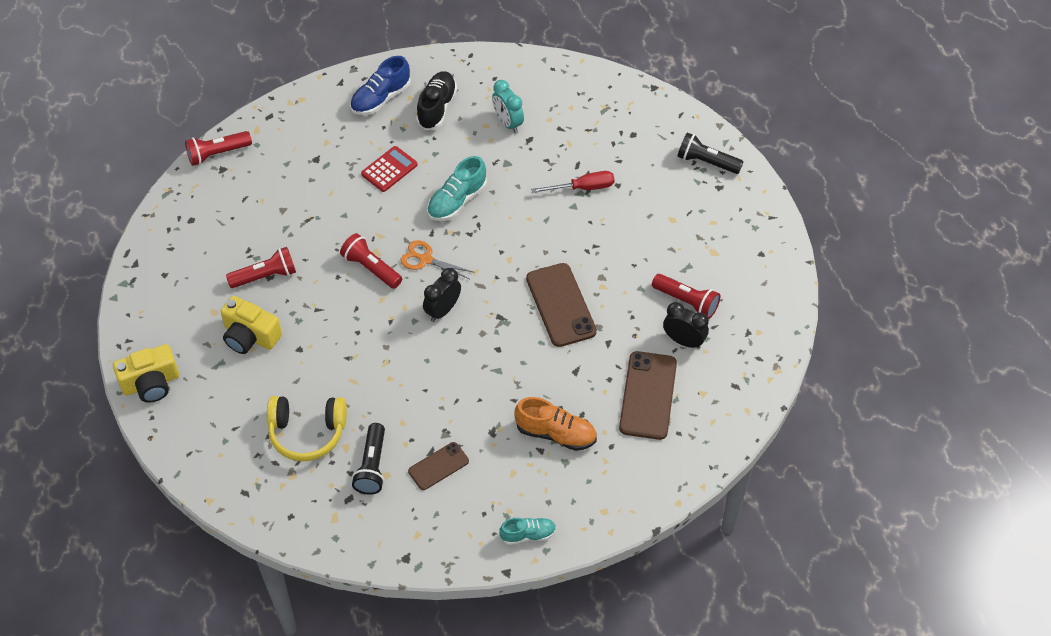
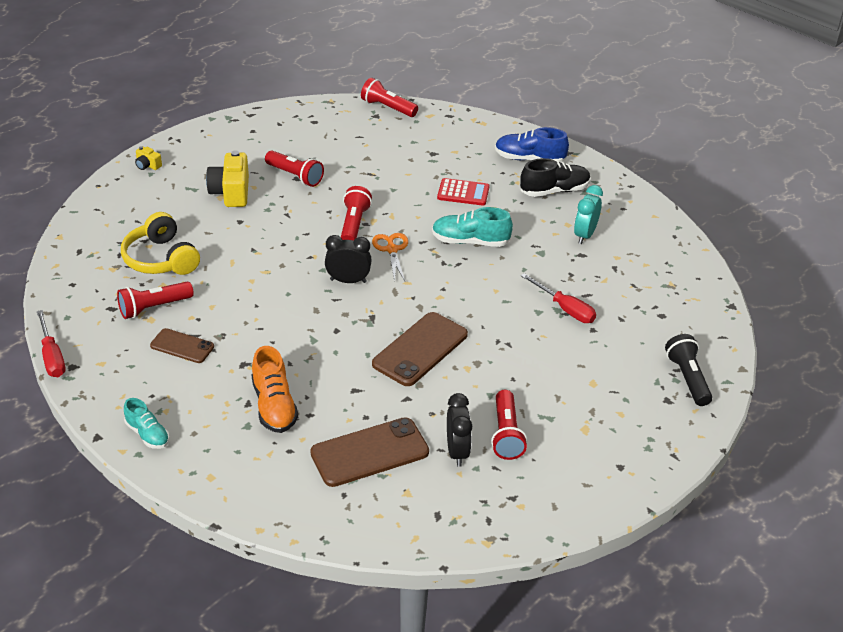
camera: 55 degrees right, 15 degrees down
(151, 383) = (148, 165): yellow camera -> yellow camera, size x0.49
(372, 466) = (154, 308): black flashlight -> red flashlight
(381, 569) = (52, 356): none -> red screwdriver

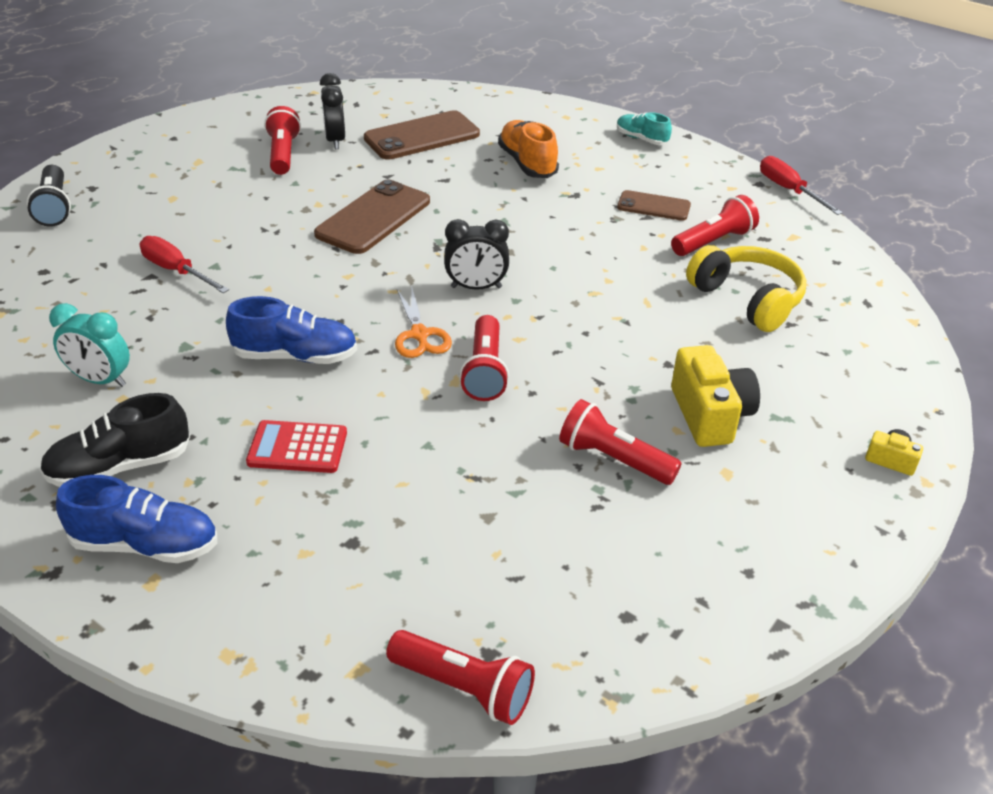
camera: 175 degrees right, 0 degrees up
(470, 241) = (296, 356): turquoise shoe -> blue shoe
(584, 235) = (100, 380): turquoise clock -> turquoise clock turned 90 degrees clockwise

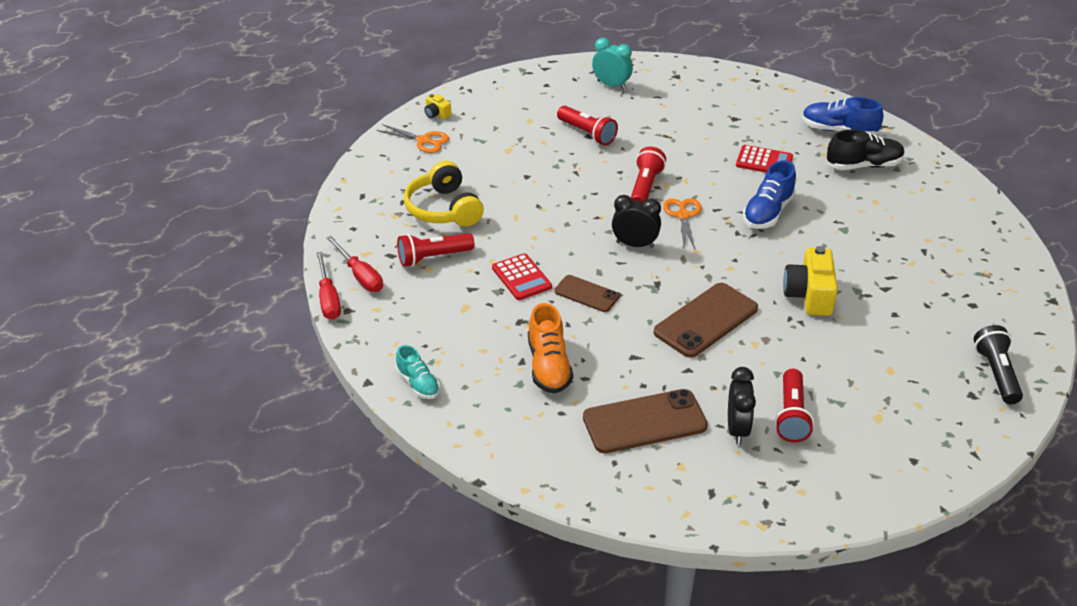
camera: 165 degrees left, 0 degrees up
(100, 380) = (893, 214): turquoise clock -> turquoise clock (611, 85)
(176, 271) = (866, 290): red screwdriver -> red screwdriver (360, 276)
(296, 356) = (768, 212): blue shoe -> blue shoe turned 75 degrees counterclockwise
(464, 687) = (690, 68): red flashlight -> none
(598, 234) = (521, 277): none -> red calculator
(653, 206) = (459, 298): brown phone -> brown phone (586, 294)
(710, 415) = (520, 146): yellow camera -> yellow camera (809, 295)
(865, 402) = (423, 141): none -> orange scissors

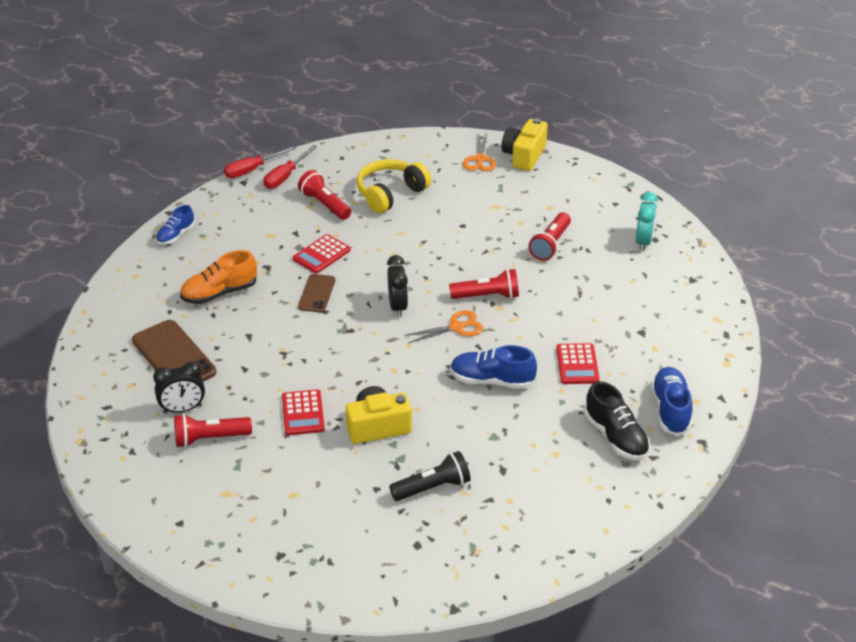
camera: 70 degrees right, 0 degrees up
(418, 384) = (176, 235): turquoise shoe -> blue shoe
(437, 114) = (524, 156): yellow camera -> yellow camera, size x2.03
(705, 320) = (312, 367): brown phone -> none
(773, 340) = (303, 413): none -> red calculator
(996, 374) = (317, 570): black flashlight -> black flashlight (432, 487)

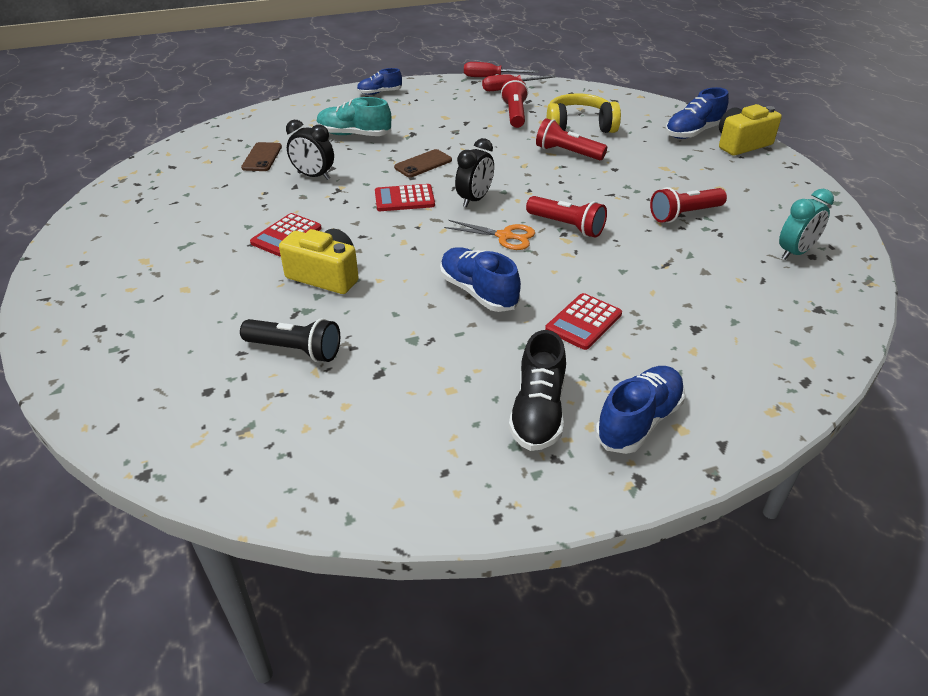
camera: 40 degrees right, 0 degrees up
(173, 356) = (262, 157): brown phone -> brown phone, size x0.59
(182, 409) = (212, 191): black clock -> black clock (313, 176)
(210, 438) = (197, 218): red flashlight -> red flashlight (567, 153)
(219, 293) = (354, 135): orange shoe -> turquoise shoe
(321, 255) = (465, 142): red calculator -> red calculator (404, 199)
(480, 159) = (693, 132): orange scissors -> blue shoe

